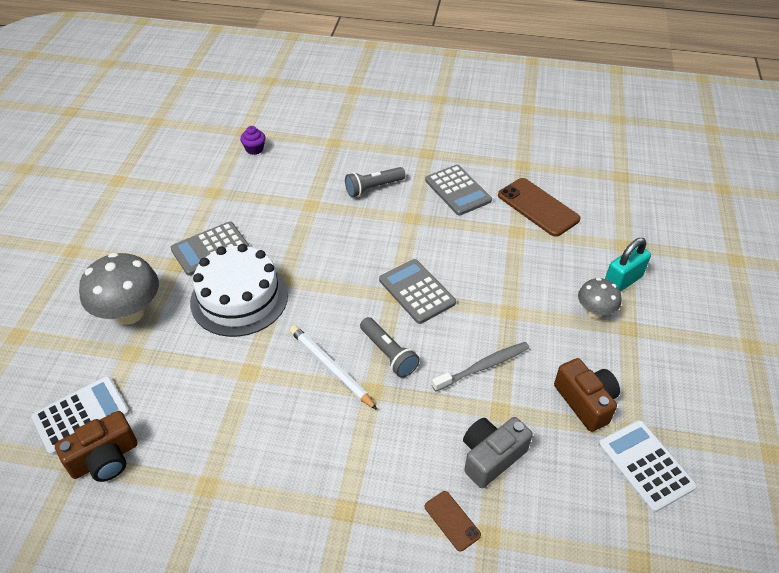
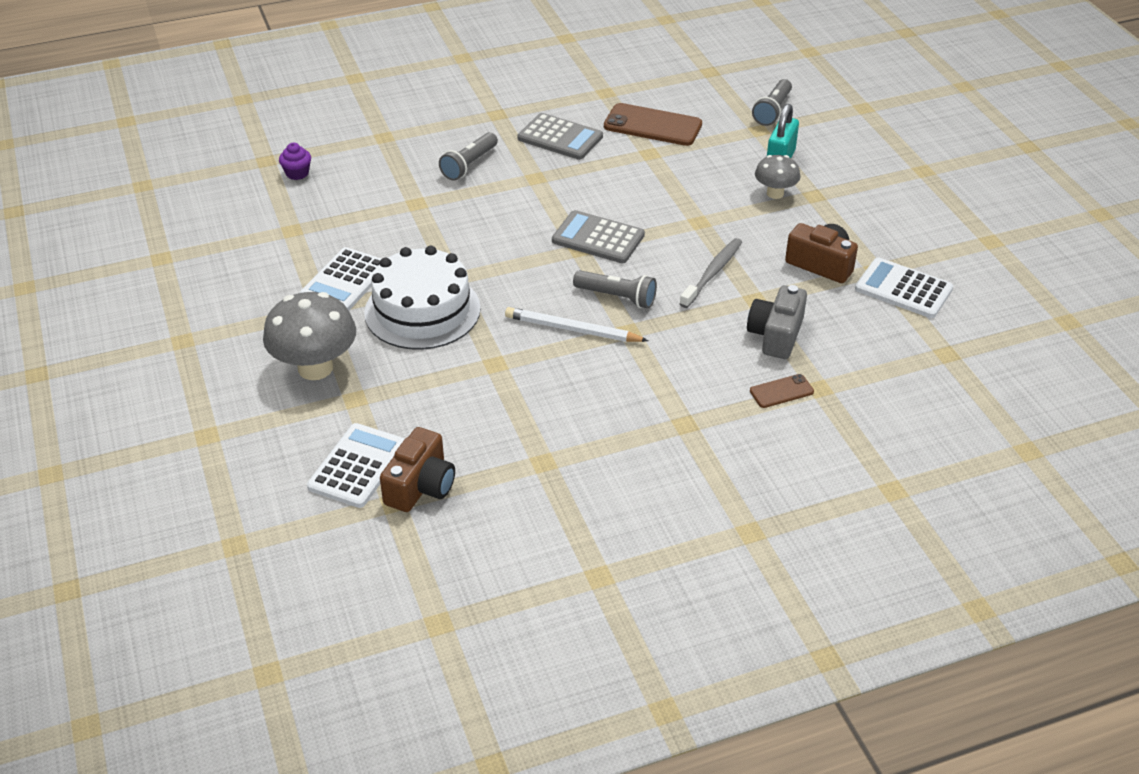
camera: 30 degrees left, 5 degrees down
(210, 249) = (345, 281): grey calculator -> white calculator
(452, 520) = (781, 391): brown phone -> brown phone turned 45 degrees counterclockwise
(649, 231) = (772, 111): none -> grey flashlight

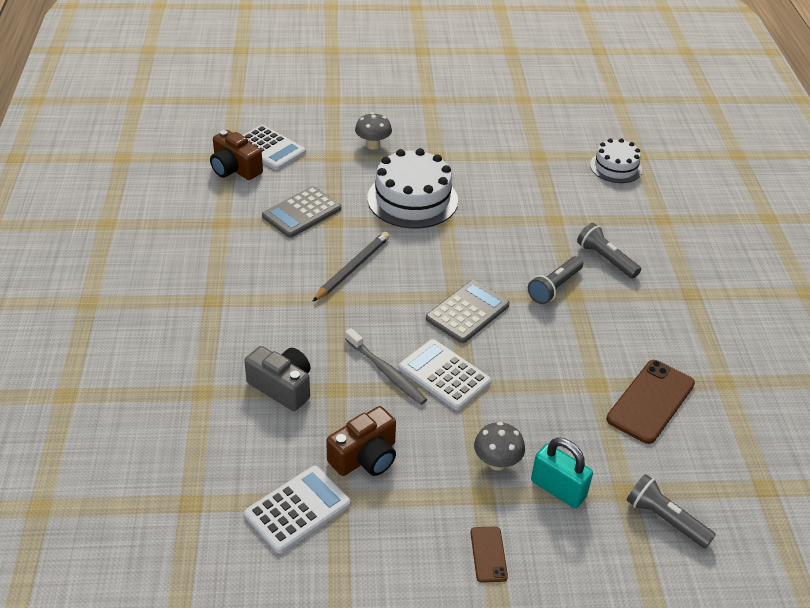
camera: 105 degrees right, 0 degrees up
(297, 173) = (615, 167): purple cupcake -> white cake
(315, 368) = (373, 145): grey mushroom -> grey mushroom, size x0.57
(345, 281) = (464, 170): white calculator -> white calculator (444, 375)
(560, 138) = (640, 326): grey calculator -> grey calculator (301, 213)
(572, 329) = (352, 268): white pencil -> grey pencil
(617, 297) = (380, 303): grey flashlight -> grey flashlight (554, 287)
(781, 391) = (213, 366): brown phone -> brown phone (488, 554)

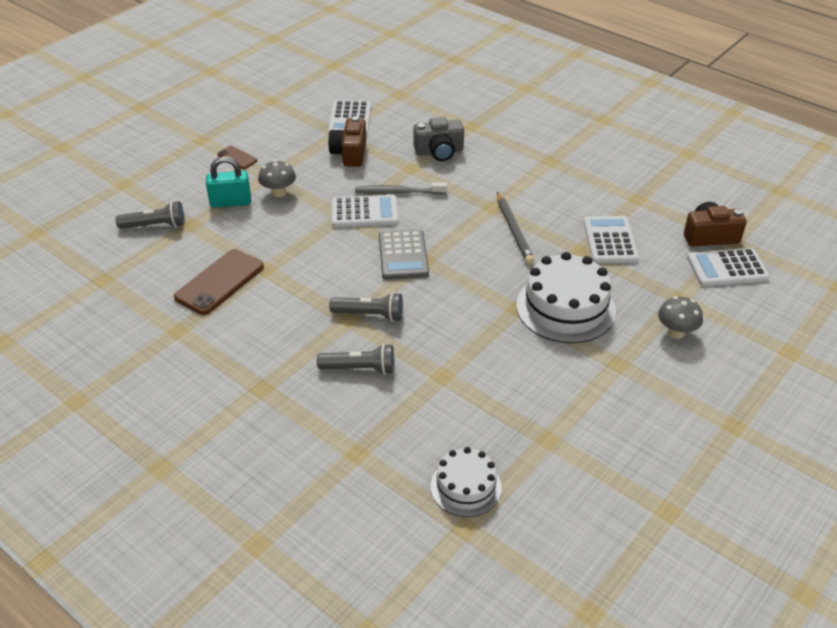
camera: 135 degrees right, 0 degrees up
(301, 213) = (610, 240): grey calculator -> white calculator
(554, 287) = (370, 315): grey flashlight -> grey flashlight turned 105 degrees clockwise
(650, 401) = (219, 282): brown phone -> brown phone turned 45 degrees clockwise

